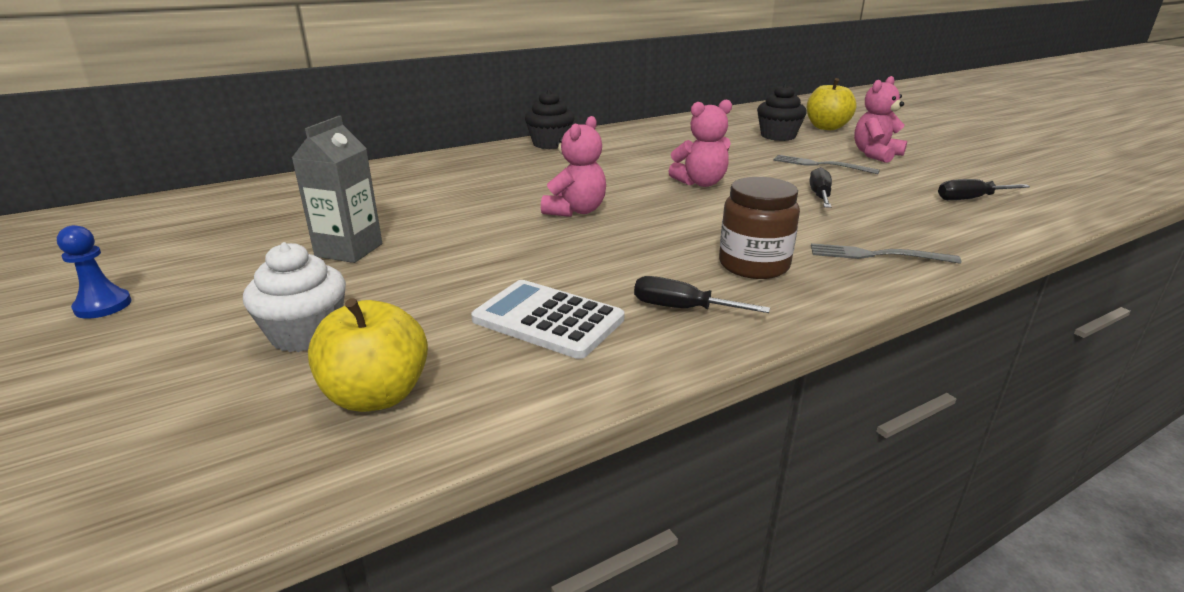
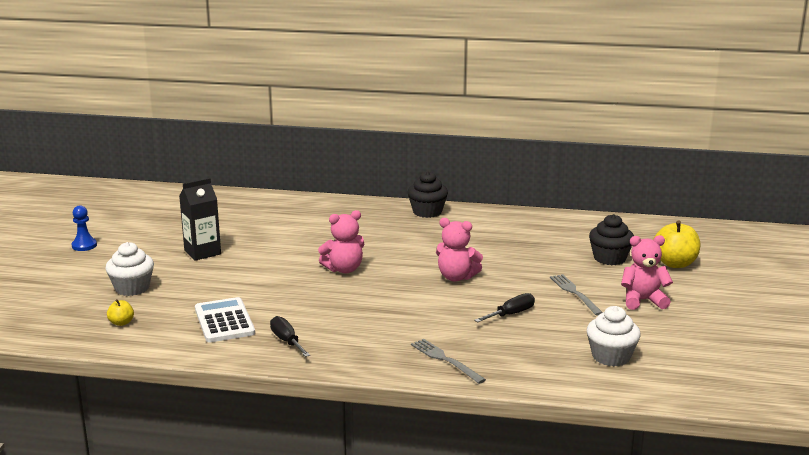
camera: 40 degrees right, 5 degrees down
(349, 250) = (202, 252): grey carton -> black carton
(377, 395) = (121, 323): yellow apple -> yellow apple, size x0.51
(753, 265) = (366, 336): brown jar -> none
(970, 199) = (611, 356): black screwdriver -> white cupcake

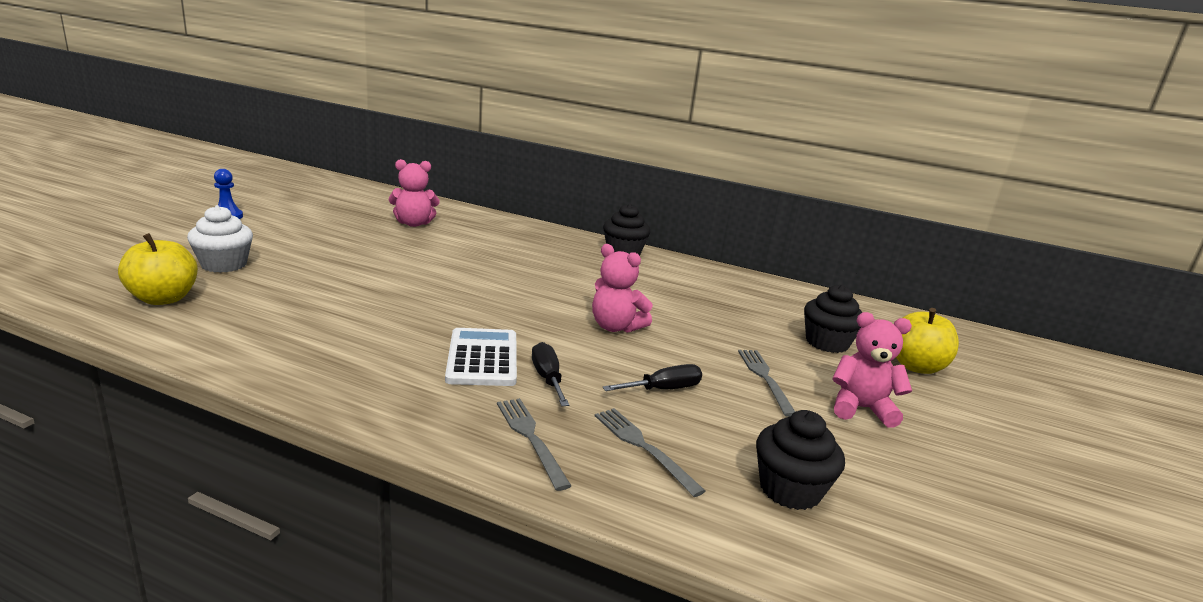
camera: 10 degrees right, 0 degrees up
(121, 323) = (163, 298): yellow apple -> yellow apple, size x1.97
(202, 252) = (342, 245): black carton -> none
(224, 321) = (285, 321): white calculator -> white calculator (482, 358)
(287, 341) = (336, 363): black screwdriver -> black screwdriver (547, 378)
(344, 269) = (484, 292): pink teddy bear -> pink teddy bear (414, 223)
(516, 351) = (643, 447): none -> grey fork
(611, 356) = (790, 489): white cupcake -> black cupcake

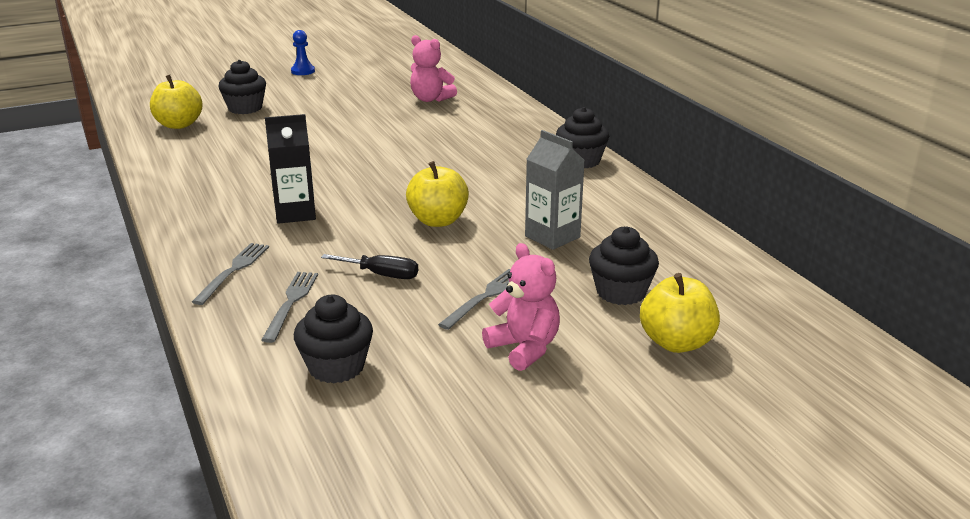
camera: 45 degrees right, 5 degrees up
(224, 264) = (245, 108): white cupcake -> black cupcake
(482, 358) = (295, 213): white calculator -> black carton
(547, 378) = (313, 240): black screwdriver -> none
(615, 327) = (438, 221): pink teddy bear -> yellow apple
(714, 315) = (552, 237): none -> grey carton

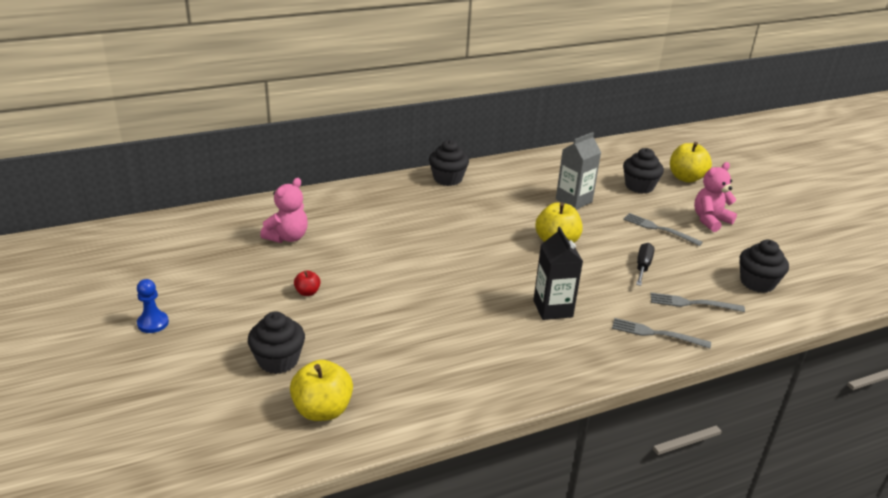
camera: 90 degrees left, 5 degrees up
(338, 111) = (307, 292): none -> red apple

